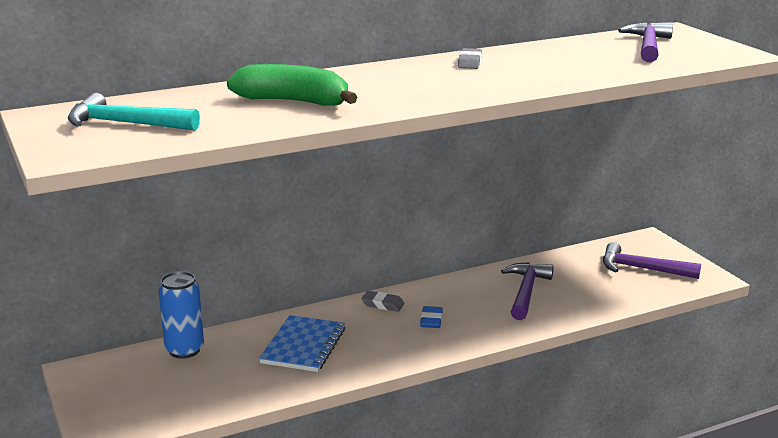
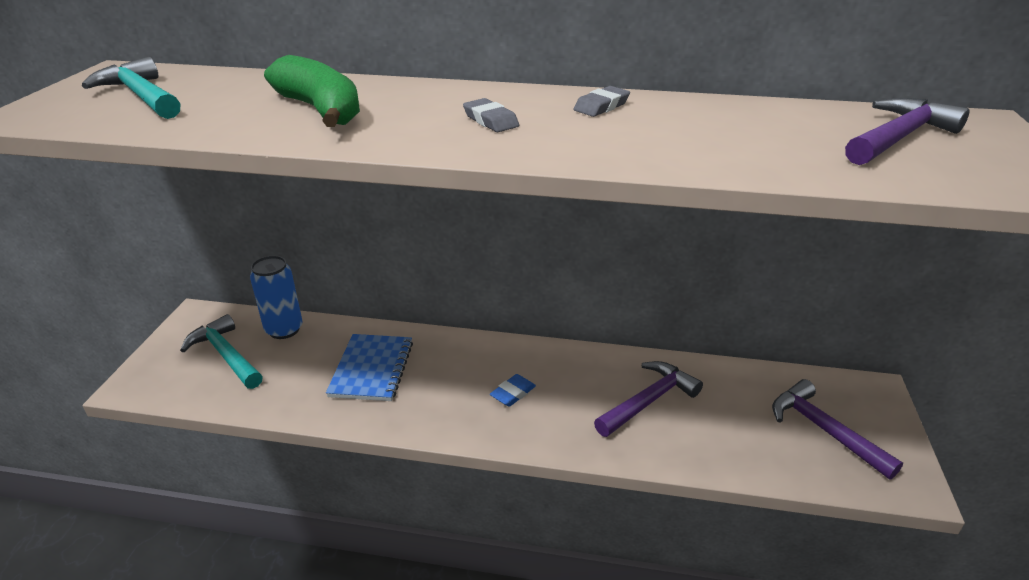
camera: 35 degrees right, 10 degrees up
(158, 384) = (226, 355): none -> turquoise hammer
(303, 346) = (372, 369): blue notebook -> blue notebook turned 45 degrees counterclockwise
(383, 304) = (490, 353): grey eraser -> grey eraser (490, 120)

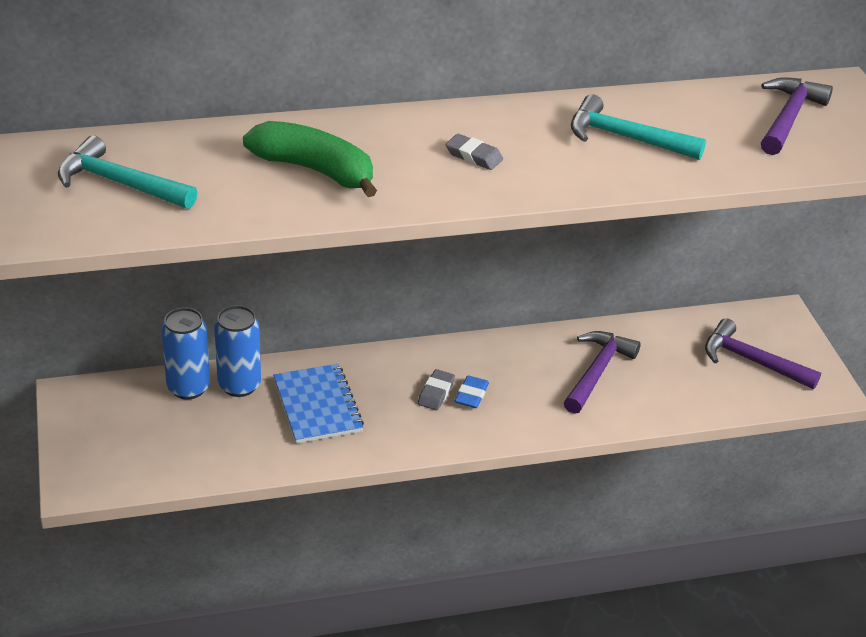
camera: 25 degrees left, 5 degrees up
(226, 355) = (149, 430): turquoise hammer -> turquoise hammer (625, 138)
(324, 337) = (239, 385): none -> blue can
(601, 106) = (550, 120): grey eraser -> grey eraser (436, 393)

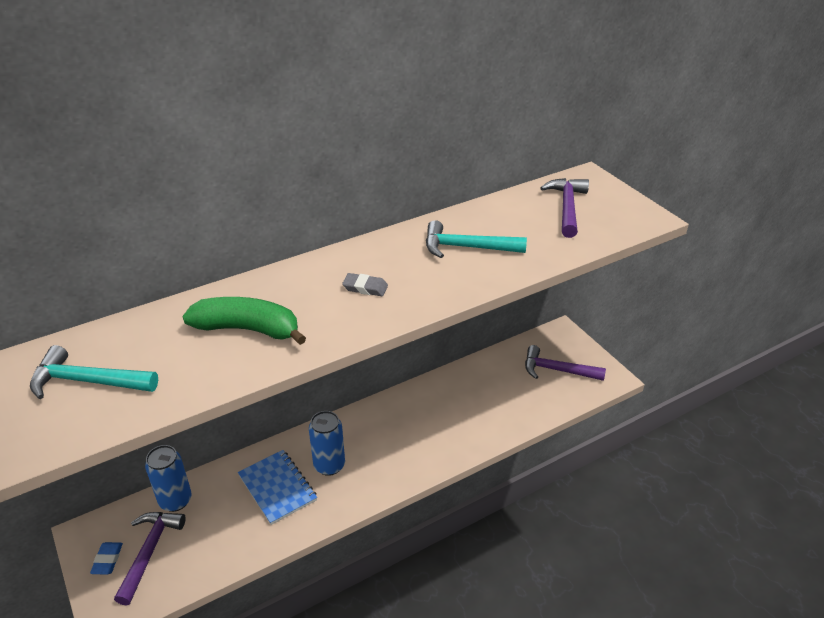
camera: 15 degrees left, 0 degrees up
(239, 385) = (214, 487): blue can -> blue can (329, 465)
(436, 393) = (359, 453): grey eraser -> none
(471, 395) = (384, 447): blue eraser -> blue eraser (107, 560)
(597, 371) = (462, 405): purple hammer -> purple hammer (149, 551)

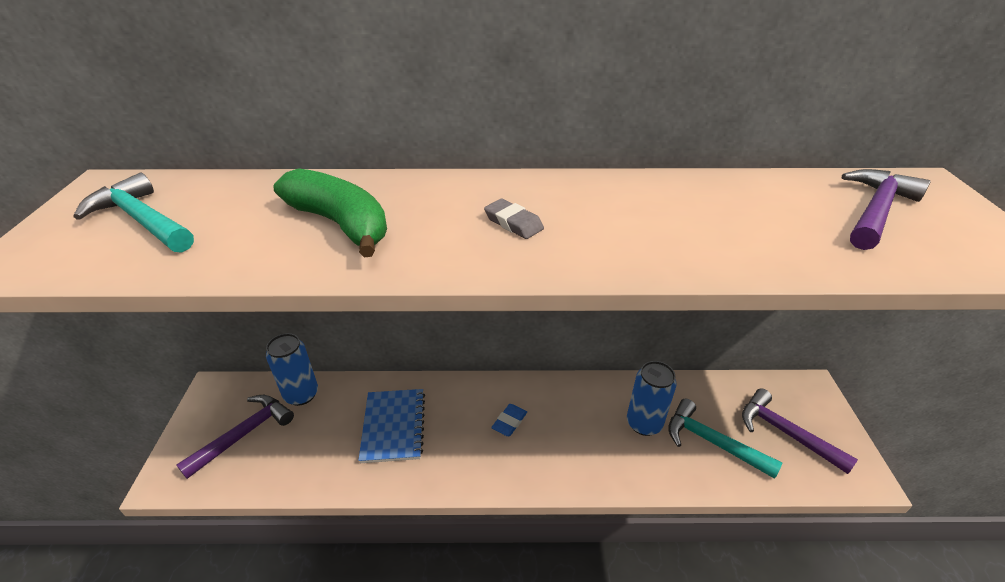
camera: 30 degrees right, 0 degrees up
(107, 560) = (209, 424): blue eraser -> blue eraser (509, 422)
(329, 465) = (457, 426): blue can -> blue can (644, 423)
(466, 247) = (685, 217): turquoise hammer -> turquoise hammer (711, 442)

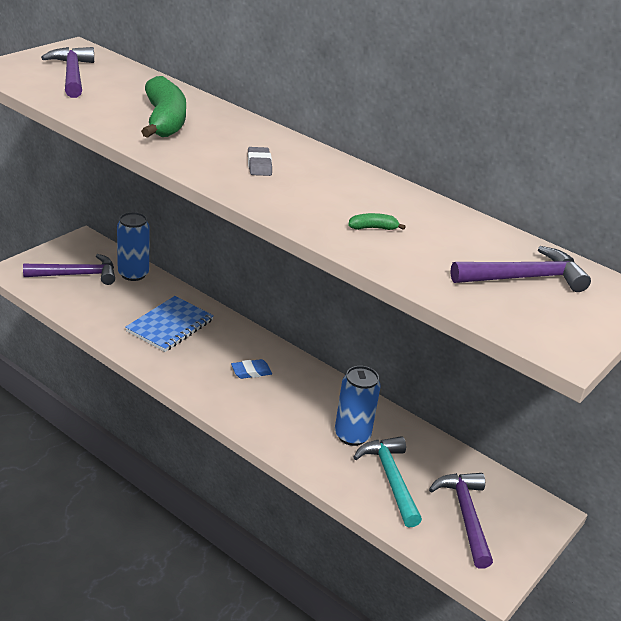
camera: 35 degrees right, 5 degrees down
(142, 220) = (72, 74): turquoise hammer -> purple hammer
(713, 233) = (373, 228): none -> green banana

